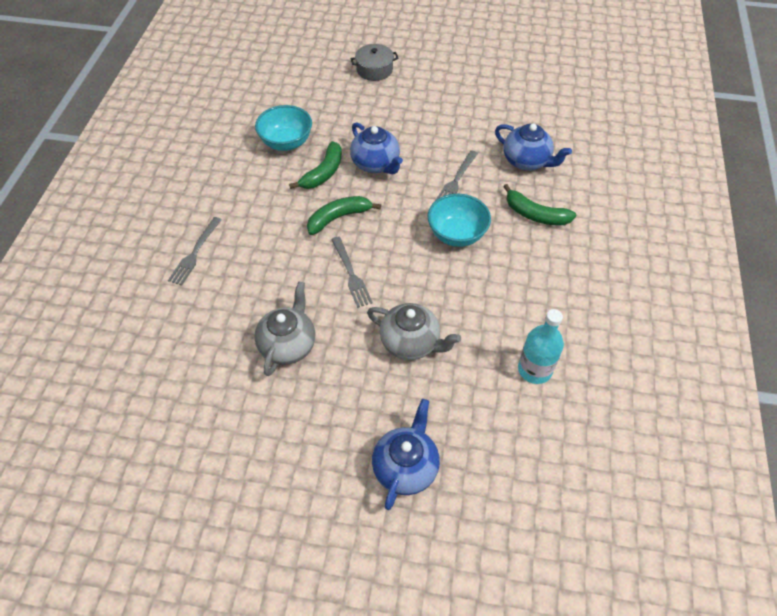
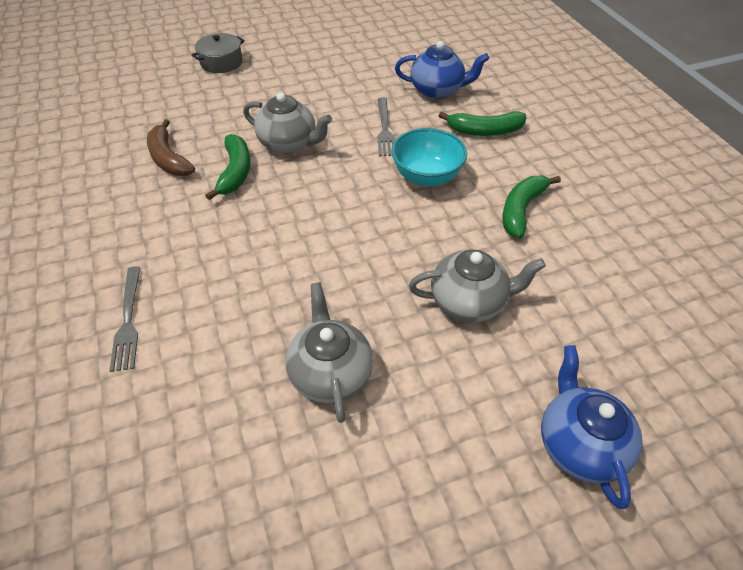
camera: 30 degrees left, 5 degrees down
(286, 142) = (169, 158): turquoise bowl -> brown banana
(339, 218) = (287, 209): green banana -> green banana (522, 210)
(351, 274) = (346, 261): grey fork -> none
(376, 164) = (289, 144): blue teapot -> grey teapot
(534, 369) = (611, 269): turquoise bottle -> none

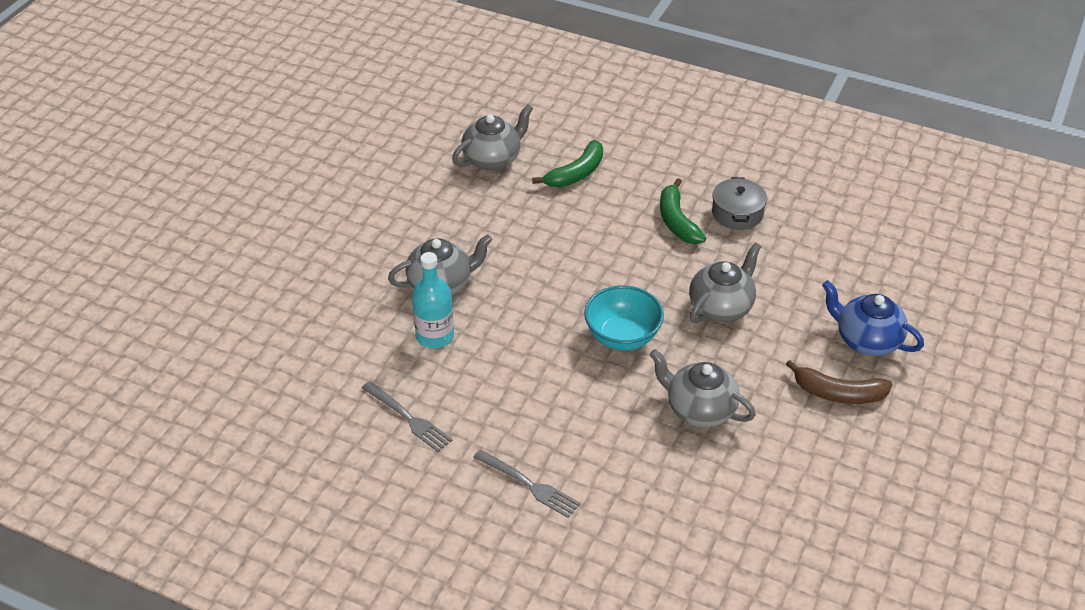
camera: 45 degrees left, 5 degrees down
(169, 158) = (360, 364): brown banana -> brown banana (838, 393)
(221, 62) = (256, 252): grey pot -> grey pot (737, 213)
(235, 172) = (435, 336): green banana -> turquoise bottle
(385, 129) = (500, 222): grey fork -> grey fork (409, 418)
(426, 176) = (583, 239): turquoise bowl -> turquoise bowl (622, 337)
(437, 90) = (493, 159): blue teapot -> grey teapot

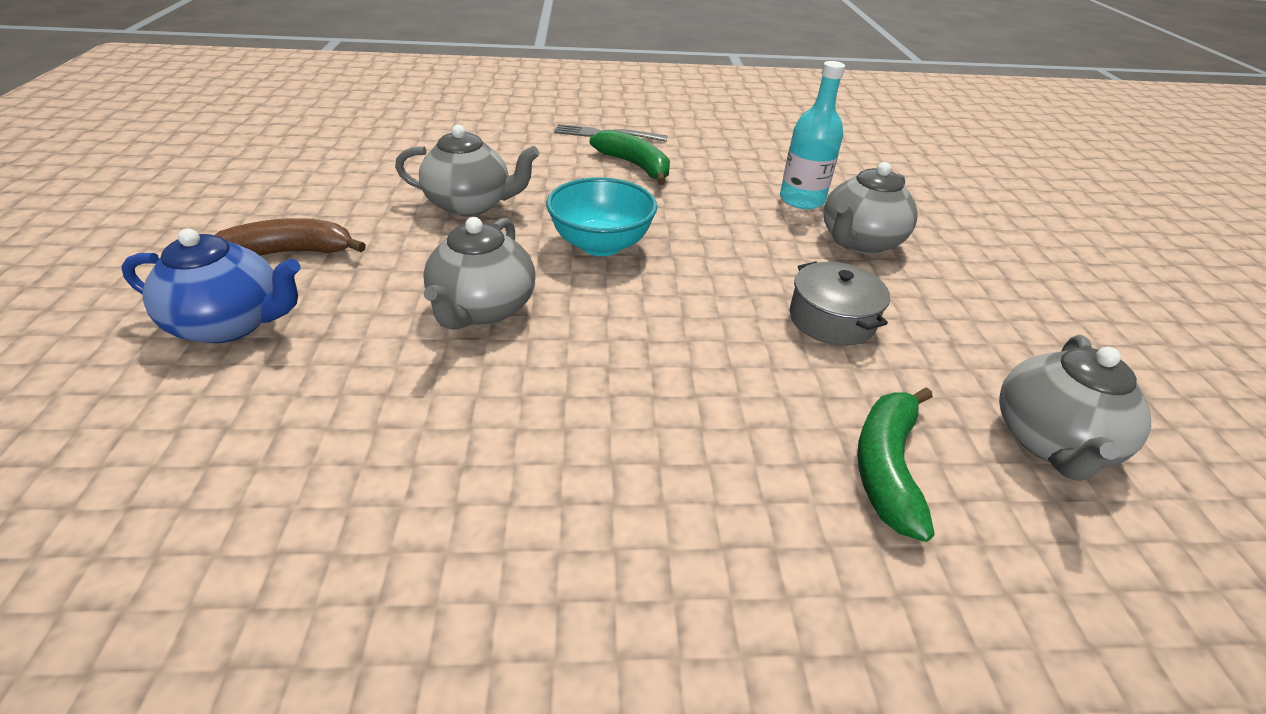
camera: 150 degrees right, 5 degrees down
(409, 418) = (747, 147): grey fork -> none
(677, 221) = (626, 429): green banana -> green banana (635, 166)
(737, 213) = (513, 490): grey pot -> grey pot (831, 319)

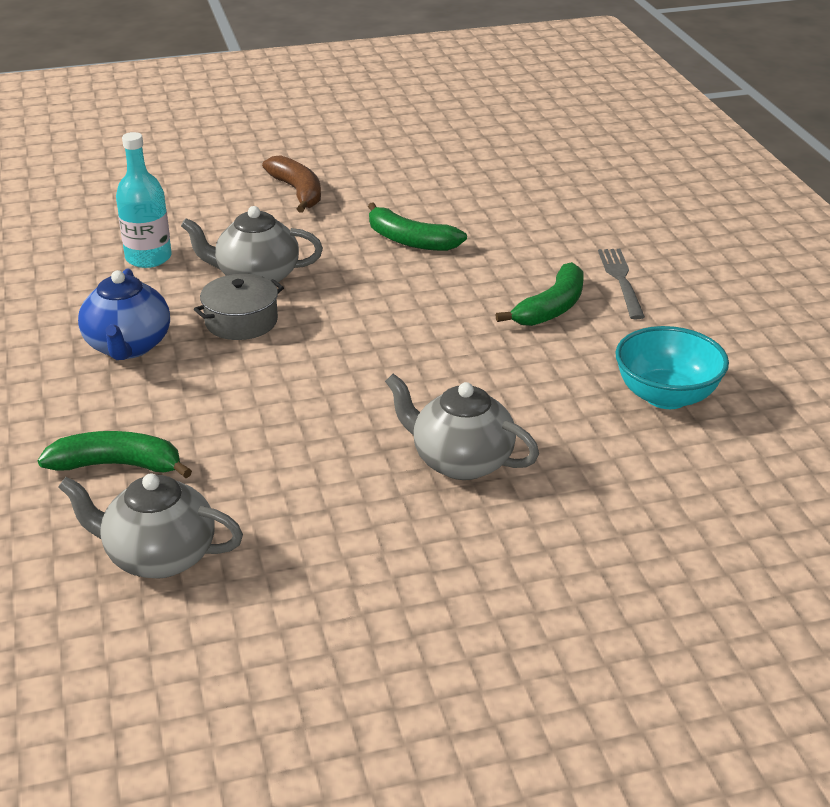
camera: 80 degrees right, 5 degrees down
(231, 324) = (210, 199): blue teapot -> blue teapot (128, 346)
(470, 205) = (410, 240): grey teapot -> green banana
(601, 245) = (374, 311): turquoise bowl -> turquoise bowl (666, 396)
(802, 200) = (542, 421): turquoise bottle -> turquoise bottle (148, 258)
(831, 319) = (301, 441): grey pot -> grey pot (241, 321)

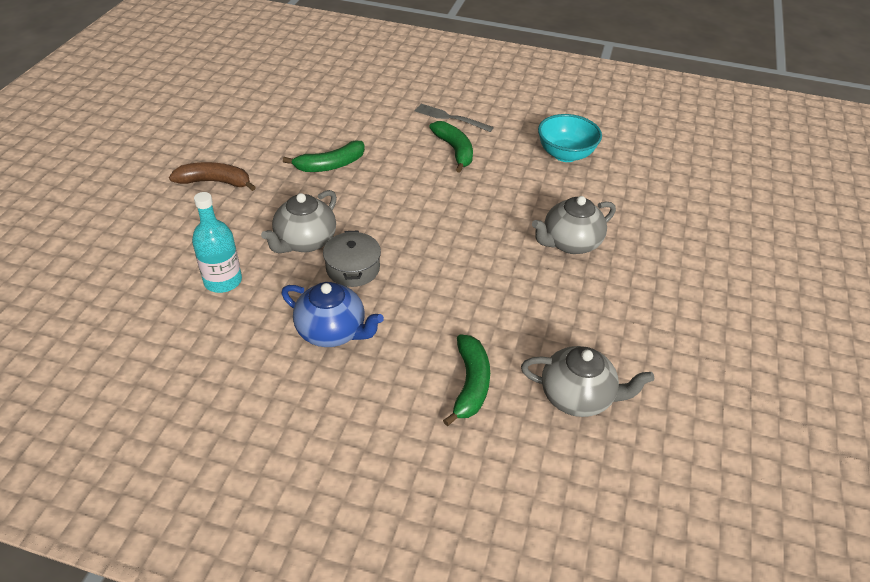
camera: 60 degrees left, 10 degrees up
(118, 465) = (470, 384): green banana -> green banana turned 150 degrees clockwise
(158, 556) = (578, 397): grey teapot -> grey teapot turned 120 degrees counterclockwise

